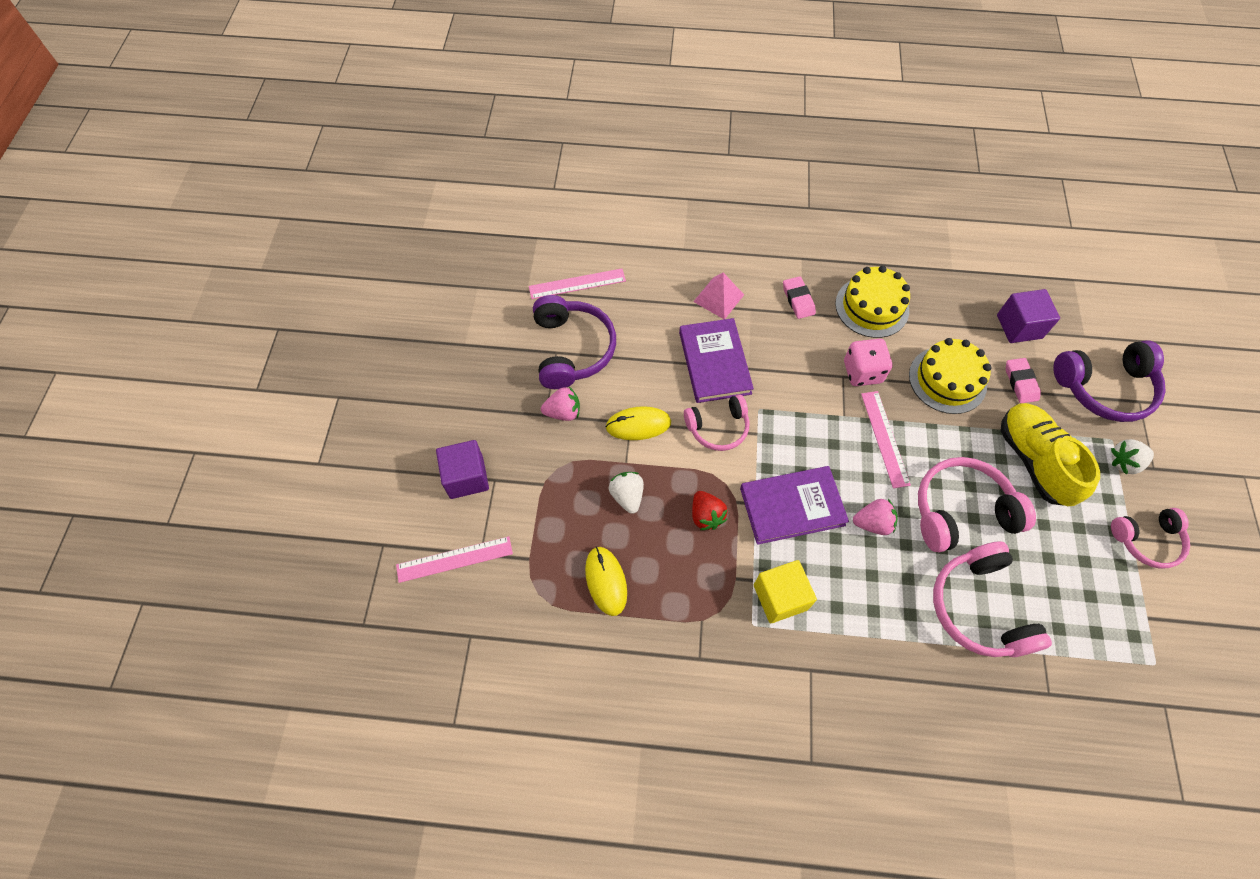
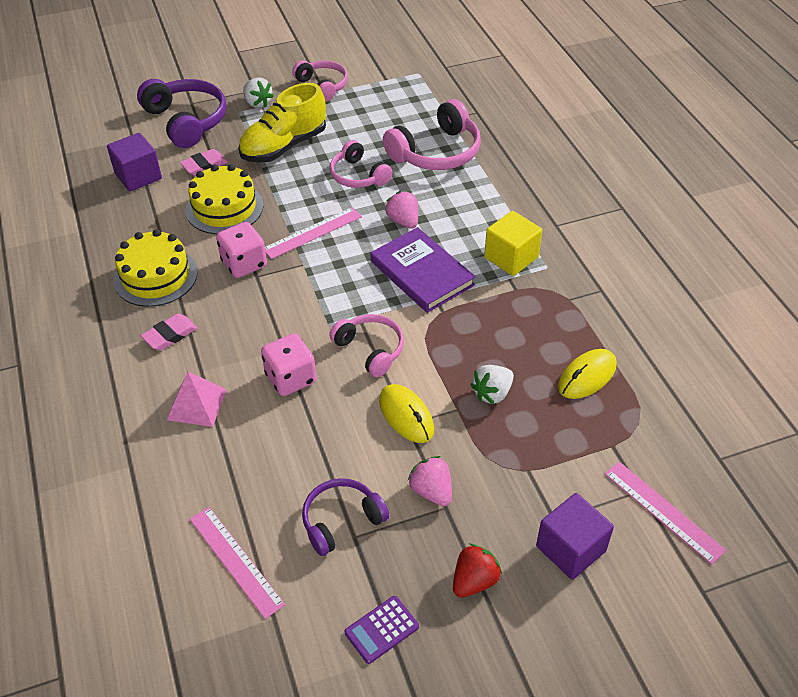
camera: 115 degrees left, 15 degrees down
(483, 342) = (381, 629): none -> purple calculator
(572, 349) = (341, 521): purple headphones -> purple headphones, size x0.64
(706, 516) = (471, 327): red strawberry -> red strawberry (474, 581)
(714, 362) = (291, 378): purple book -> pink dice
(961, 511) = (358, 175): pink headphones -> pink headphones, size x0.64

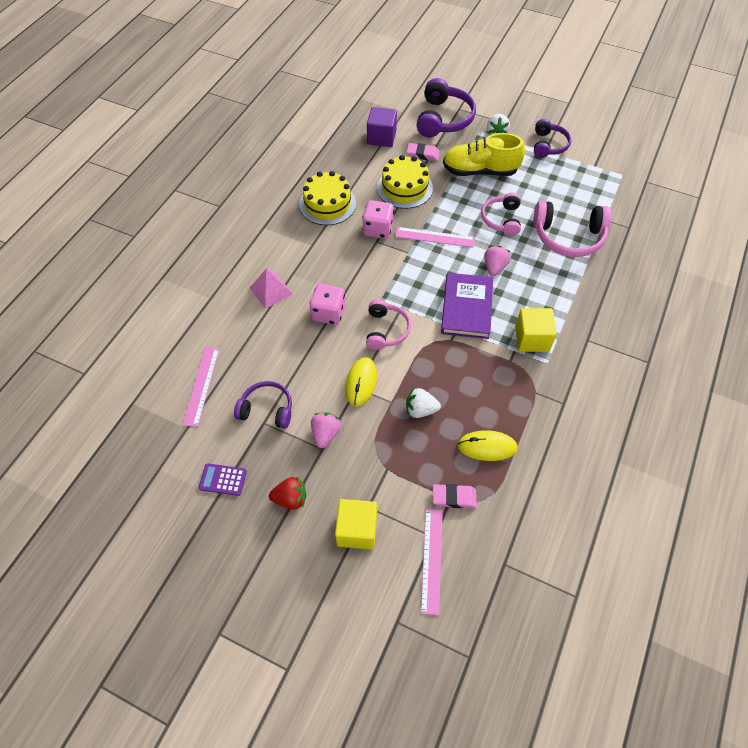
camera: 45 degrees right, 10 degrees up
(170, 335) = (299, 243): pink eraser -> pink eraser (454, 497)
(322, 86) = (548, 145): pink headphones -> purple headphones
(570, 549) = (357, 530): purple cube -> yellow cube

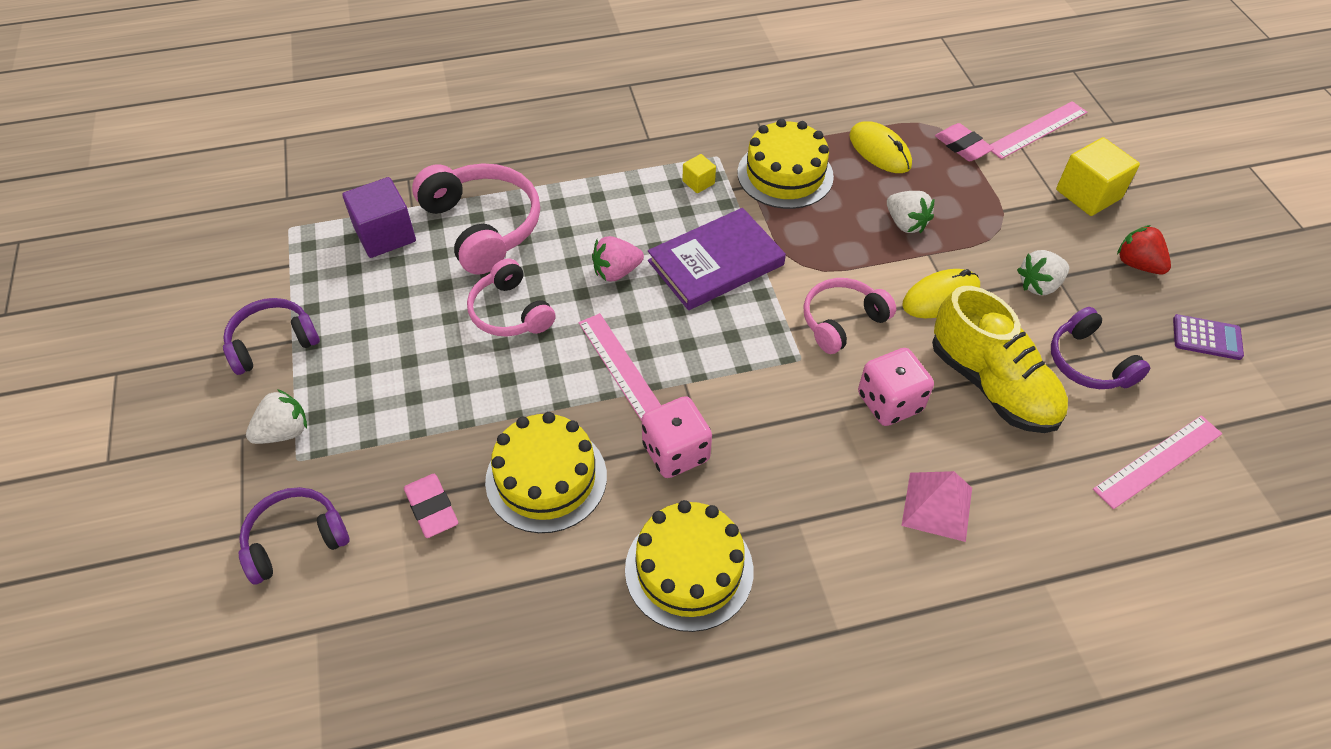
camera: 130 degrees left, 5 degrees down
(223, 479) = (1207, 338): purple calculator -> purple calculator turned 45 degrees counterclockwise
(325, 434) = (1039, 285): pink strawberry -> white strawberry
(381, 137) = (432, 612): purple cube -> purple cube (385, 235)
(443, 119) = (295, 540): purple headphones -> purple headphones, size x0.64
(480, 171) = (415, 398): yellow shoe -> yellow shoe (992, 385)
(502, 219) = (510, 312): pink headphones -> pink headphones turned 90 degrees clockwise
(506, 383) = (785, 174): none -> yellow cake
(532, 339) = (698, 182): yellow cube -> yellow cube, size x0.51

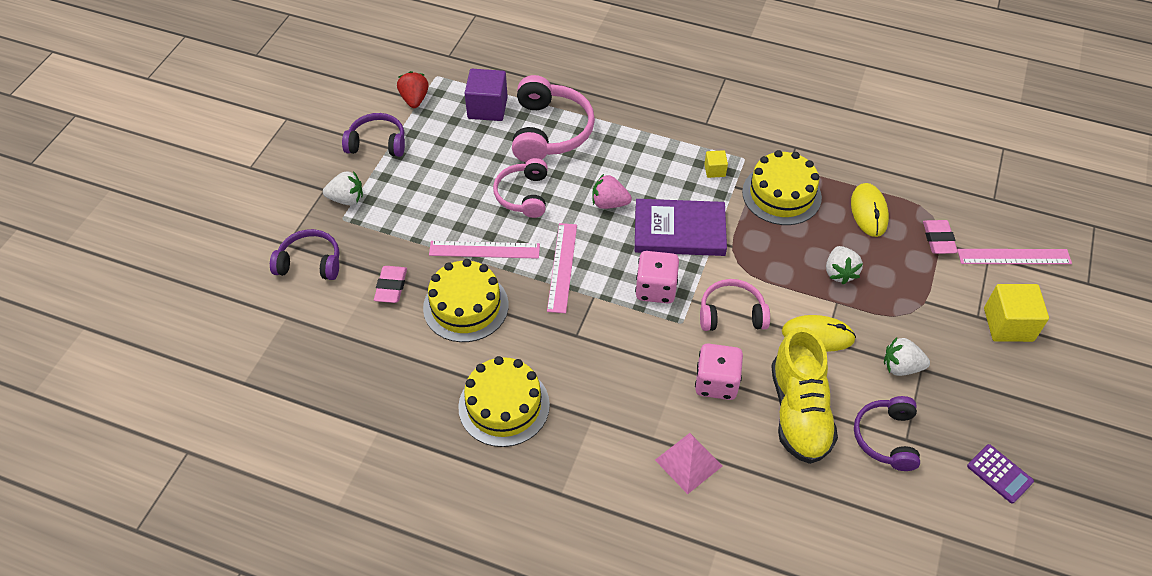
camera: 35 degrees right, 0 degrees up
(675, 452) = (553, 334): pink dice -> pink dice (656, 289)
(1137, 264) = (996, 394): red strawberry -> red strawberry (414, 99)
(1158, 461) = (873, 529): pink ruler -> pink ruler (484, 250)

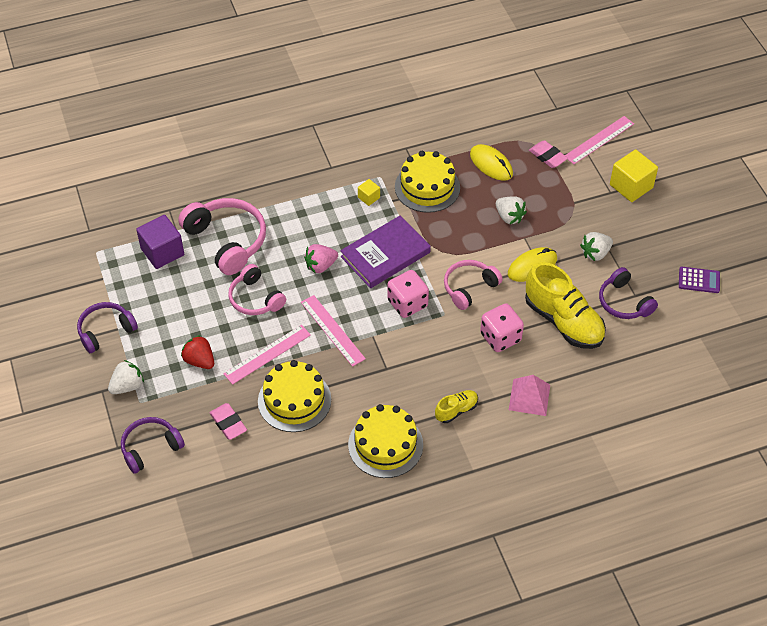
camera: 40 degrees left, 0 degrees up
(414, 99) = (99, 280): red strawberry -> red strawberry (199, 361)
(602, 422) = (456, 410): none -> yellow shoe

